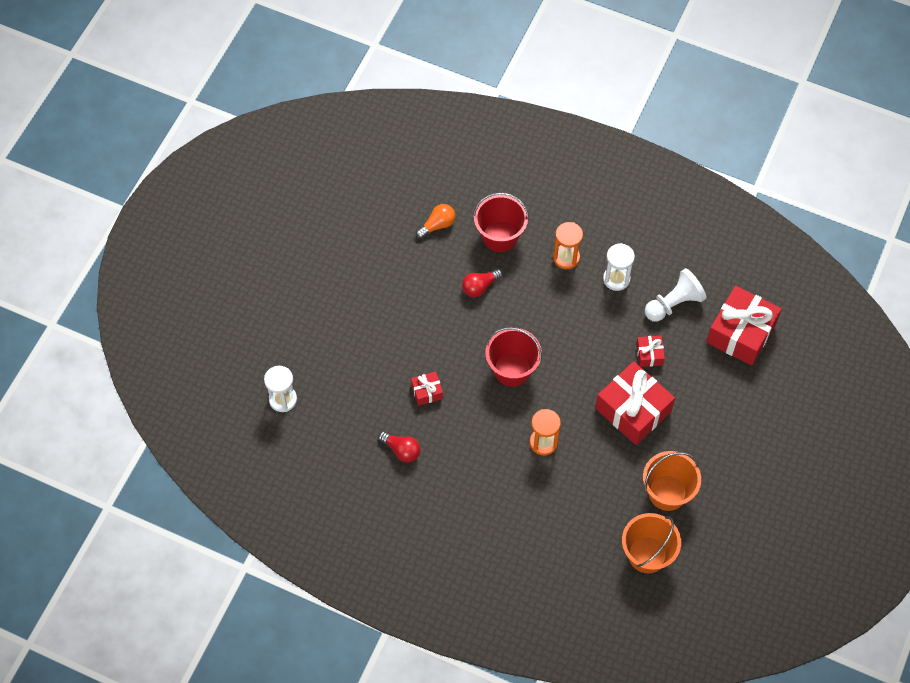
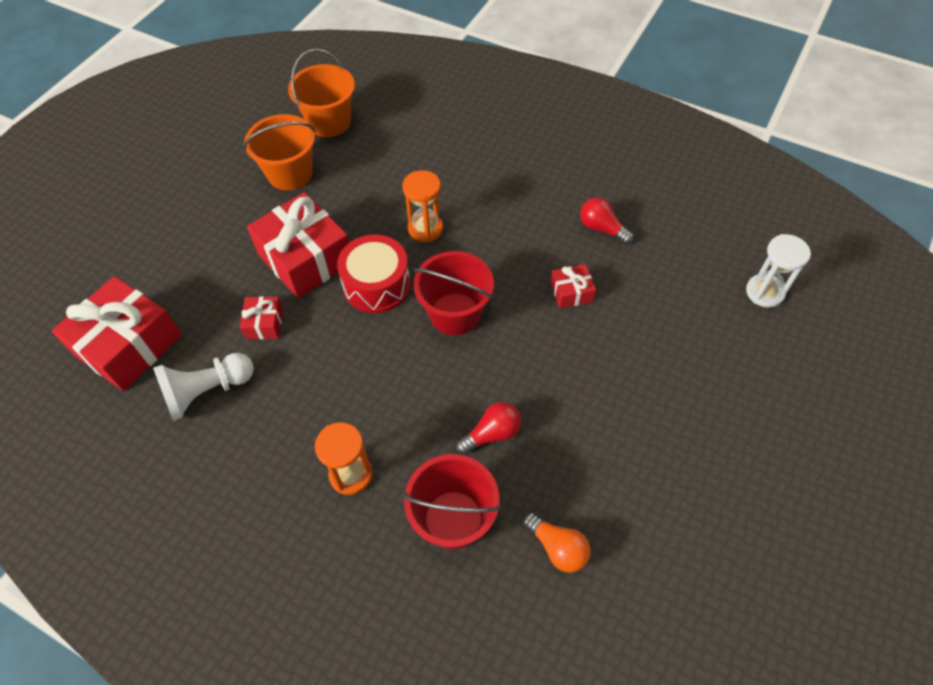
camera: 175 degrees left, 5 degrees down
(437, 225) = (557, 547): orange light bulb -> orange light bulb turned 105 degrees counterclockwise
(573, 390) = (376, 285): none -> red drum
(616, 279) = (281, 434): white hourglass -> none

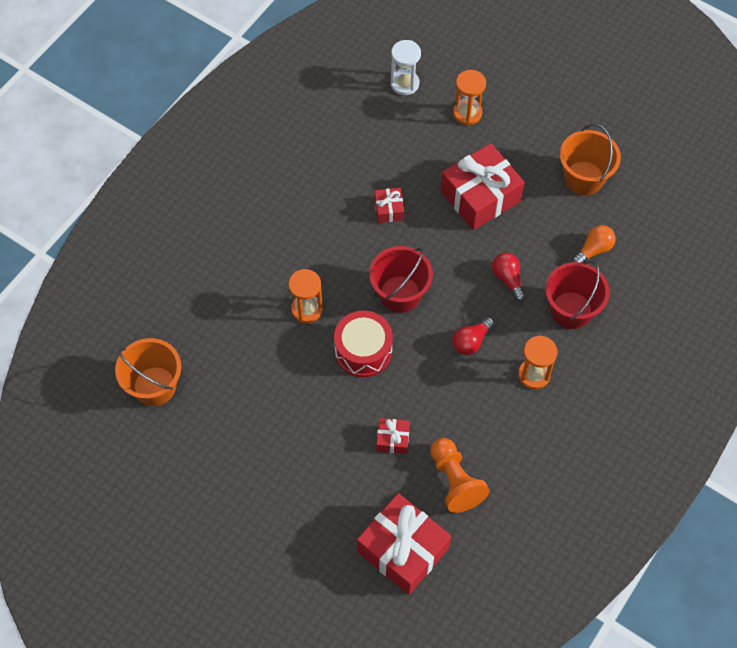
camera: 85 degrees left, 5 degrees up
(207, 391) = (455, 481): white pawn -> orange pawn
(290, 173) = (219, 422): orange bucket -> orange bucket (584, 178)
(306, 258) = (326, 407): red gift -> red gift (480, 196)
(601, 228) = (327, 177): red light bulb -> red light bulb (471, 341)
(743, 366) = (467, 113): none -> orange hourglass

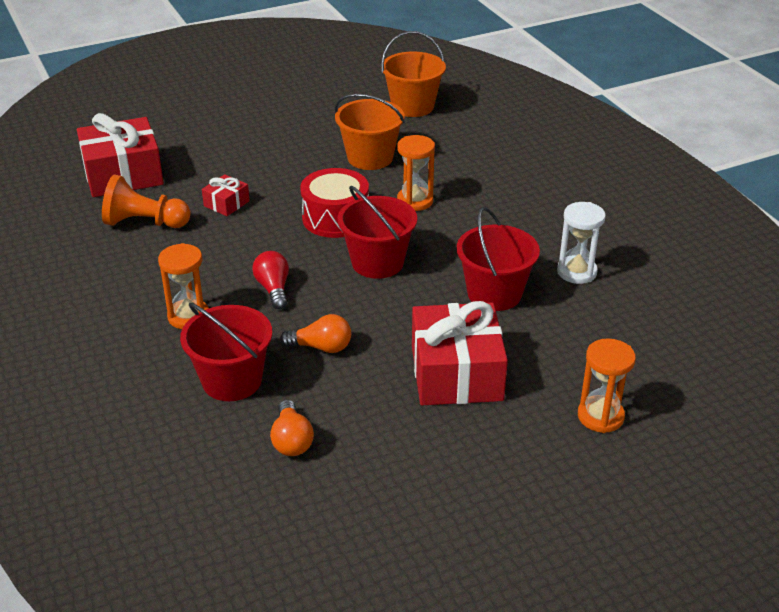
camera: 120 degrees right, 25 degrees down
(389, 209) = (494, 294): red gift -> red bucket
(404, 84) = (687, 378): white hourglass -> white hourglass (576, 272)
(508, 279) = (321, 347): red light bulb -> orange light bulb
(584, 178) = (408, 486): orange bucket -> orange bucket (370, 158)

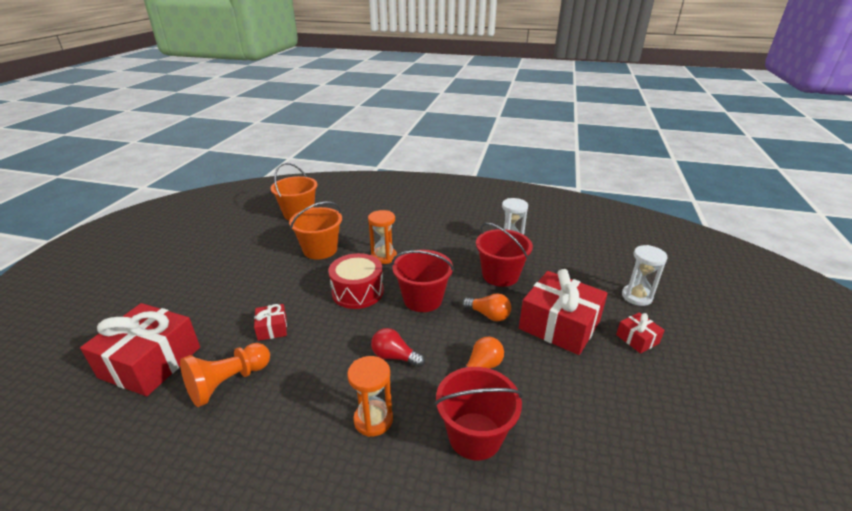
camera: 50 degrees left, 5 degrees down
(291, 440) = (571, 438): orange light bulb -> orange light bulb (488, 315)
(507, 441) = (637, 339): none -> red gift
(600, 416) = (636, 296): orange hourglass -> white hourglass

